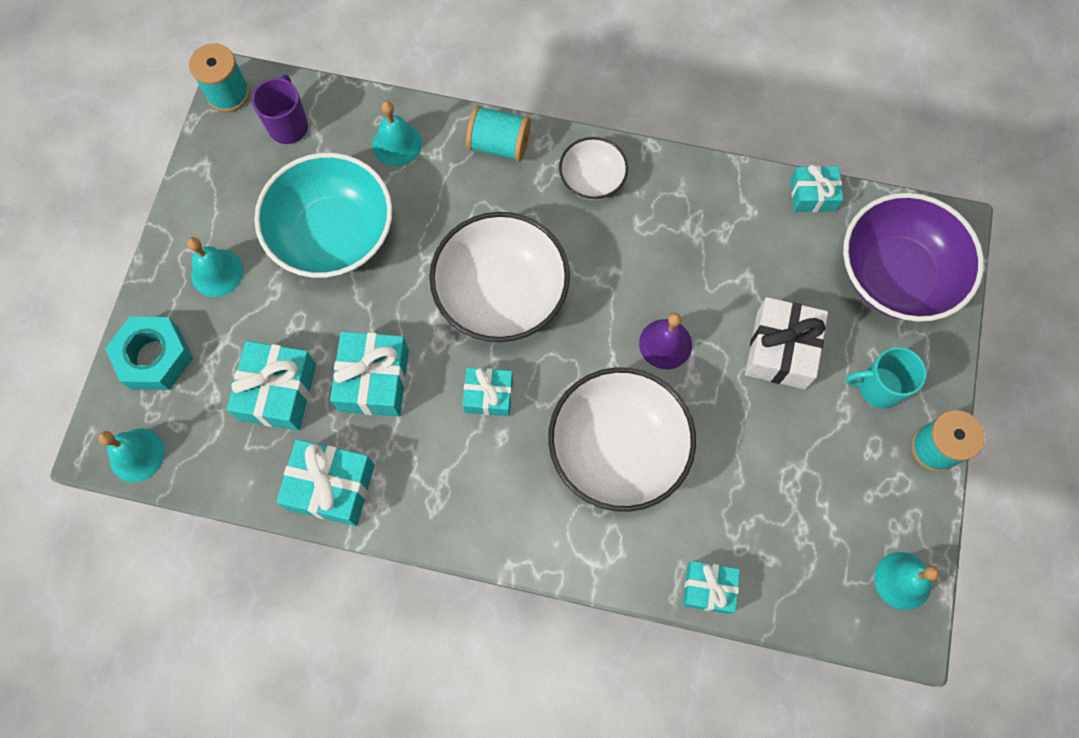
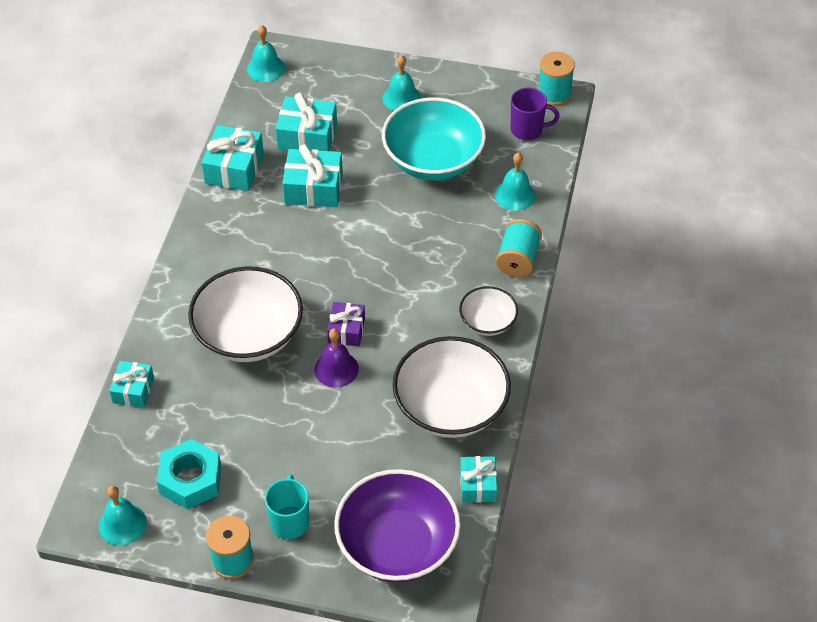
camera: 90 degrees right, 20 degrees down
(154, 357) = (336, 71): turquoise nut -> turquoise nut (190, 480)
(488, 395) = (298, 255): turquoise gift -> none
(501, 294) = (382, 262): white bowl -> white bowl (450, 408)
(607, 333) = (346, 330): none -> purple gift
(780, 350) = (328, 450): white gift -> none

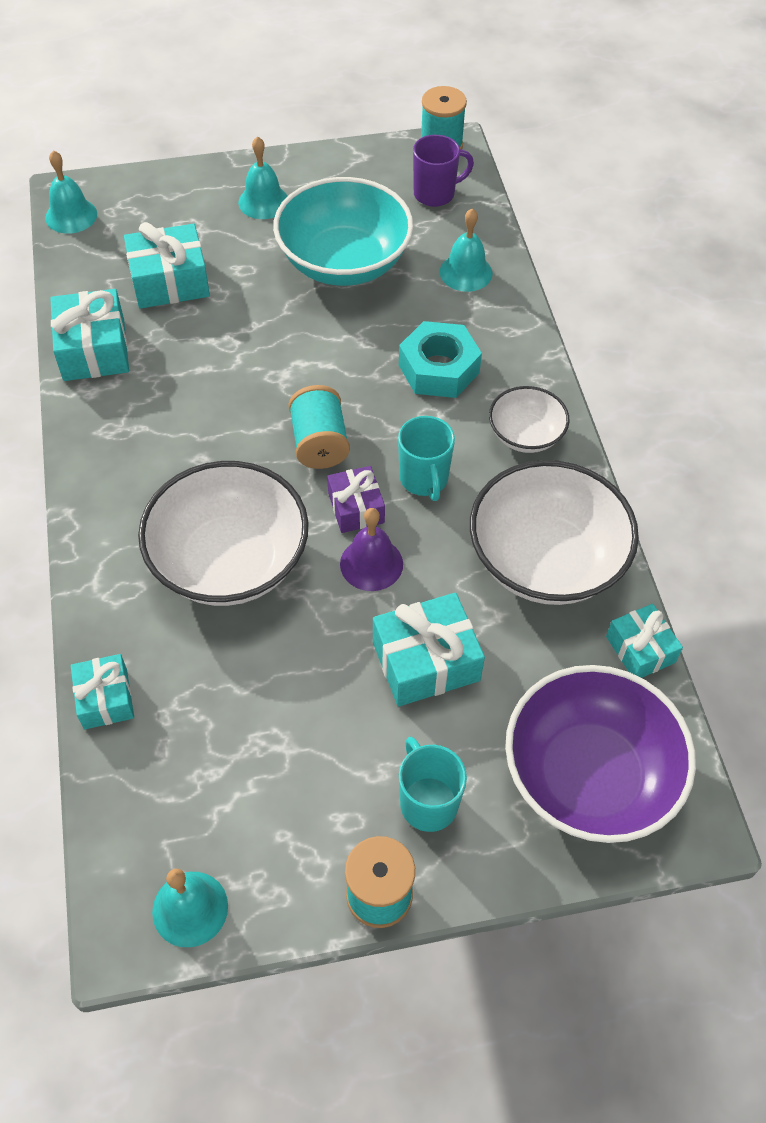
camera: 25 degrees left, 5 degrees up
(190, 480) = (256, 798): turquoise nut -> turquoise nut (439, 369)
(313, 188) = (213, 342): turquoise gift -> turquoise gift (426, 661)
(401, 327) = (424, 479): none -> turquoise mug
(517, 259) = (515, 347): turquoise spool -> turquoise spool (319, 443)

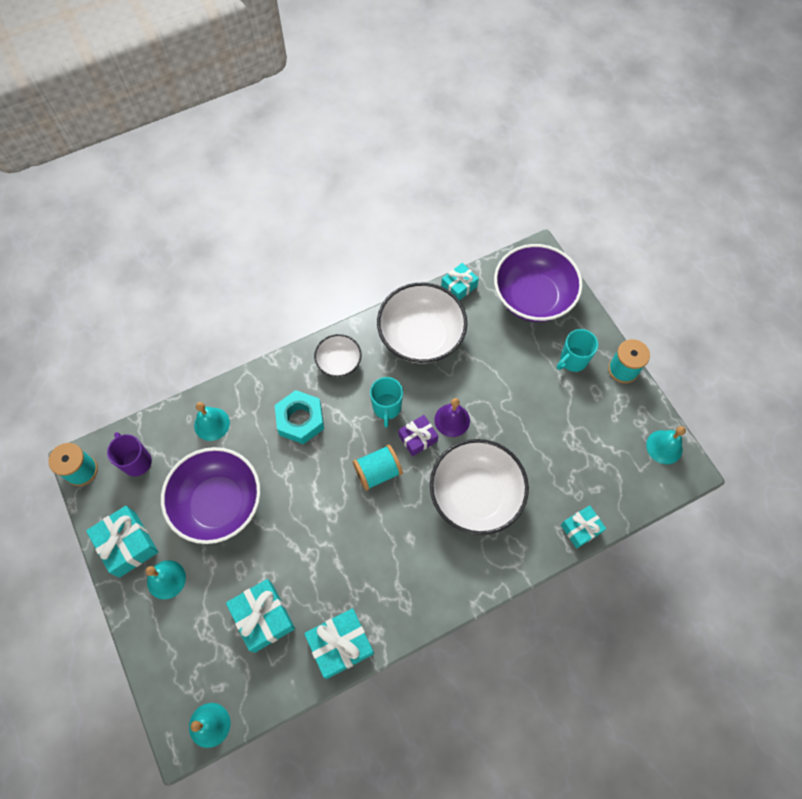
camera: 105 degrees left, 10 degrees up
(344, 262) = (218, 503): turquoise bowl -> purple bowl
(424, 479) = (387, 408): turquoise mug -> turquoise mug turned 120 degrees clockwise
(426, 661) = (500, 379): turquoise gift -> turquoise gift (127, 544)

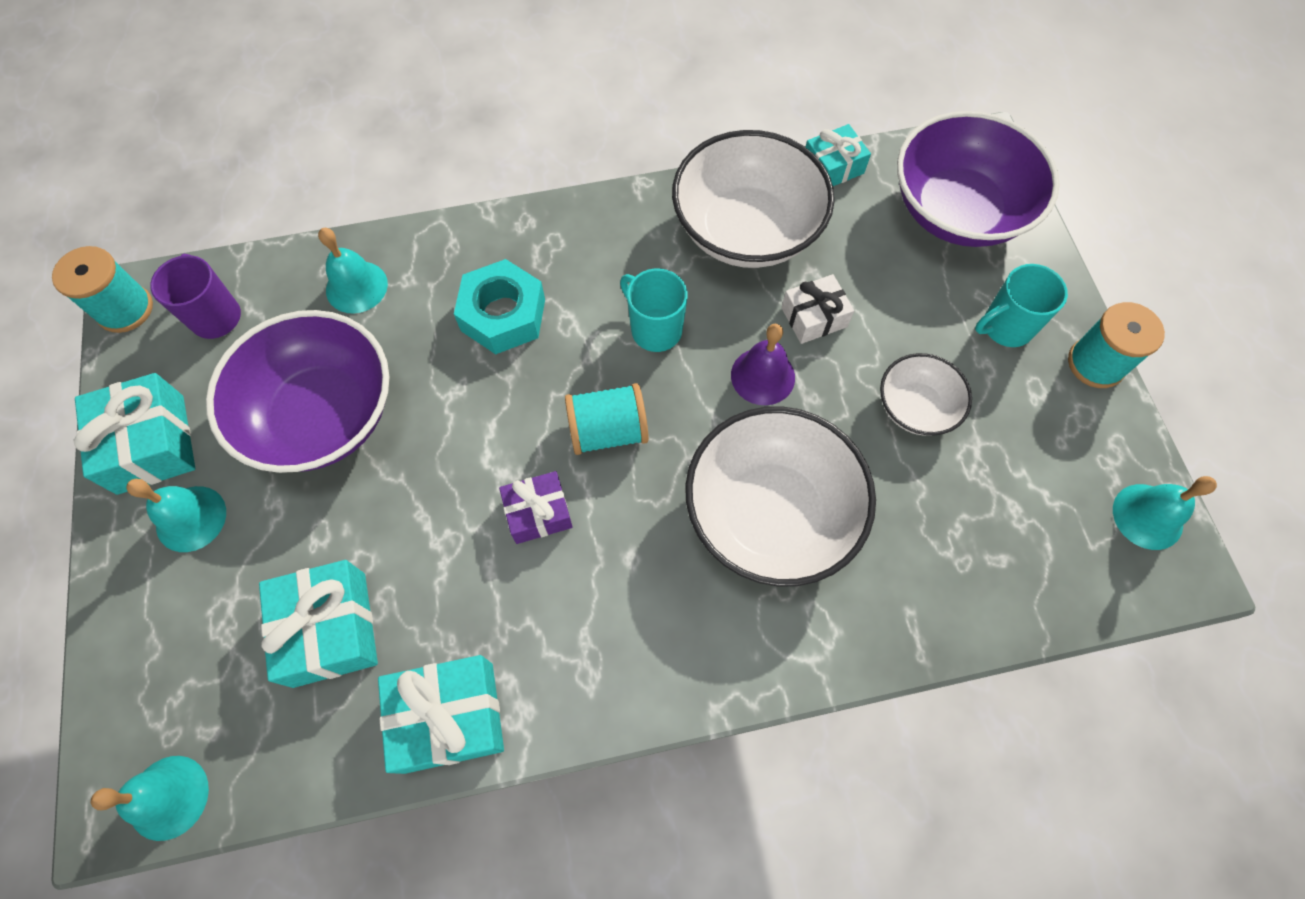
camera: 15 degrees right, 0 degrees up
(339, 362) = (596, 239): white bowl -> white bowl (916, 407)
(387, 408) = (655, 329): turquoise mug -> turquoise mug turned 120 degrees clockwise
(418, 438) = (694, 392): purple gift -> purple gift (538, 512)
(470, 379) = (814, 317): none -> white gift
(581, 529) = (954, 625): turquoise gift -> none

